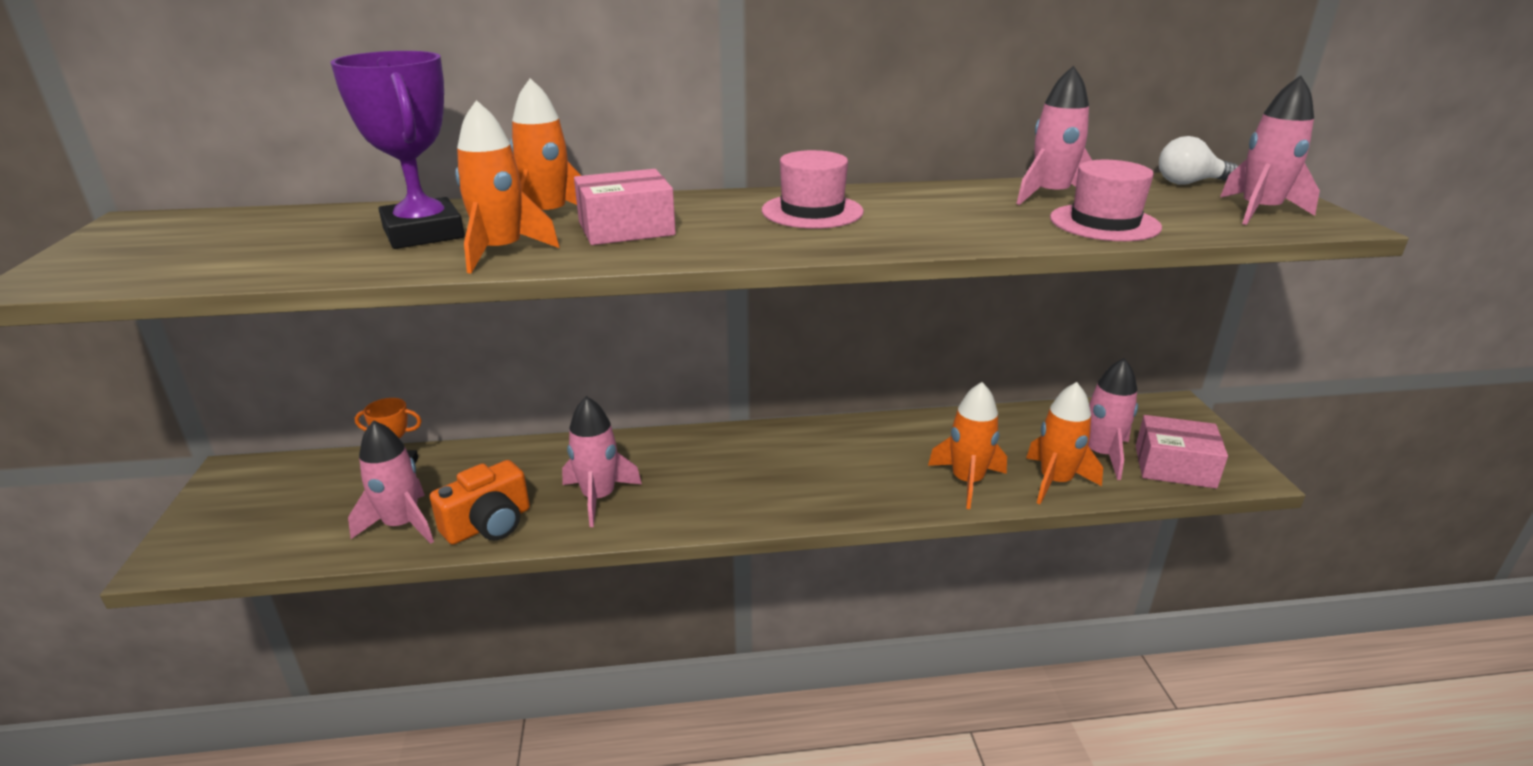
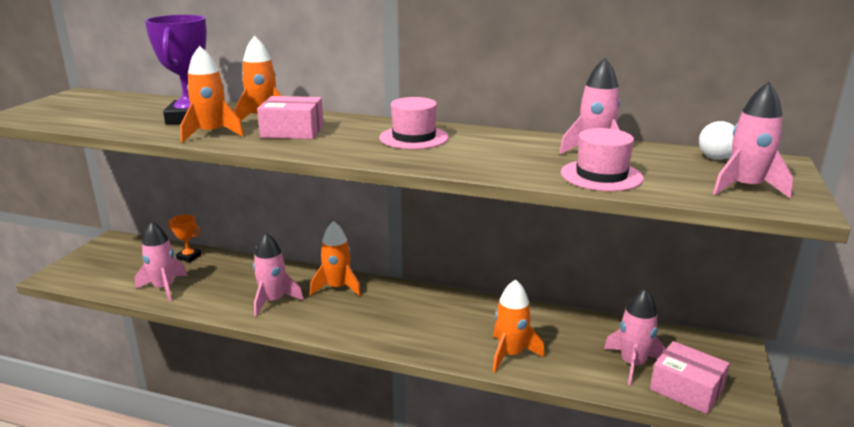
camera: 25 degrees right, 5 degrees down
(489, 524) = (205, 300): orange camera -> none
(1055, 481) = (577, 372): orange rocket -> orange rocket (337, 287)

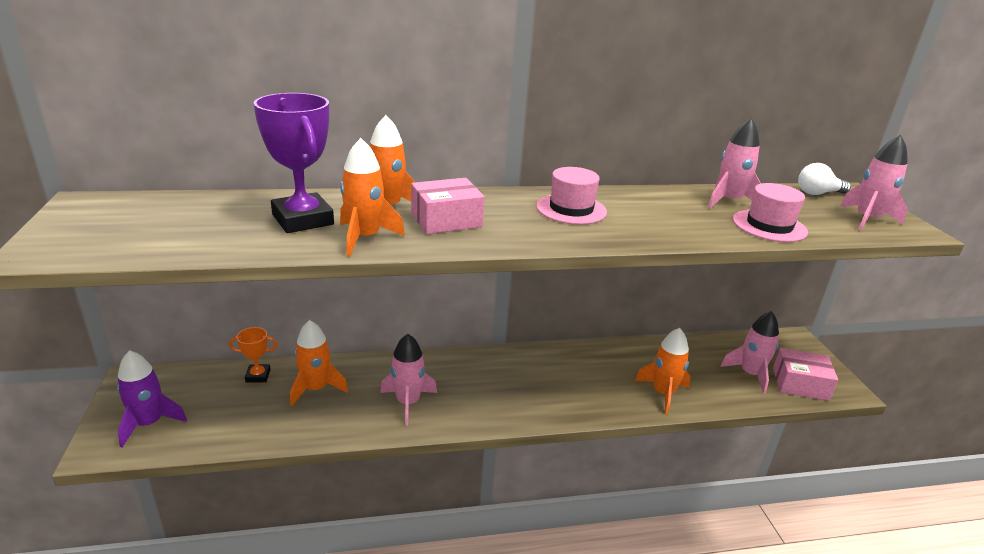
camera: 30 degrees left, 5 degrees up
(94, 269) = (149, 423): none -> purple rocket
(164, 288) = (268, 422): pink rocket -> none
(337, 287) = (456, 369): orange rocket -> orange rocket (316, 389)

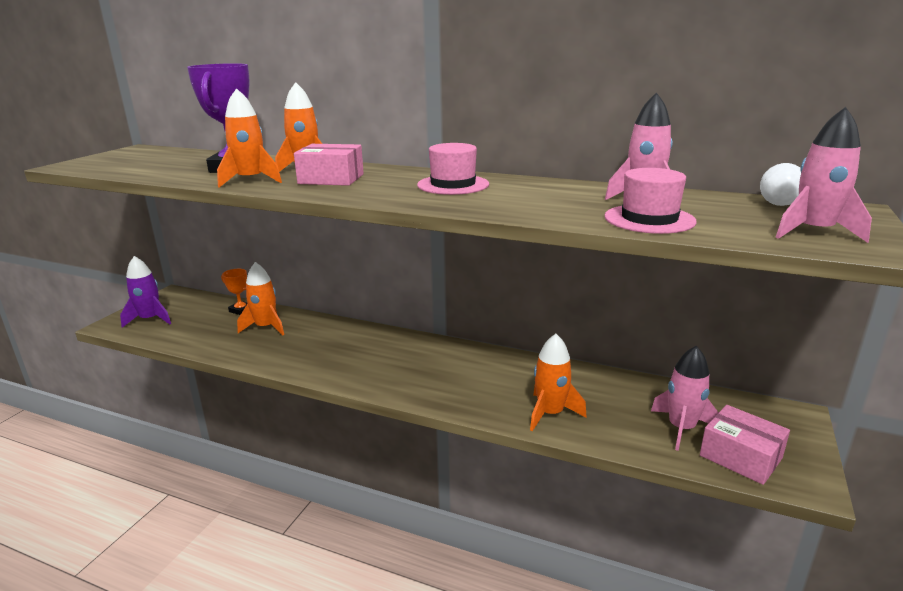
camera: 35 degrees right, 5 degrees down
(408, 402) = (315, 353): pink rocket -> none

